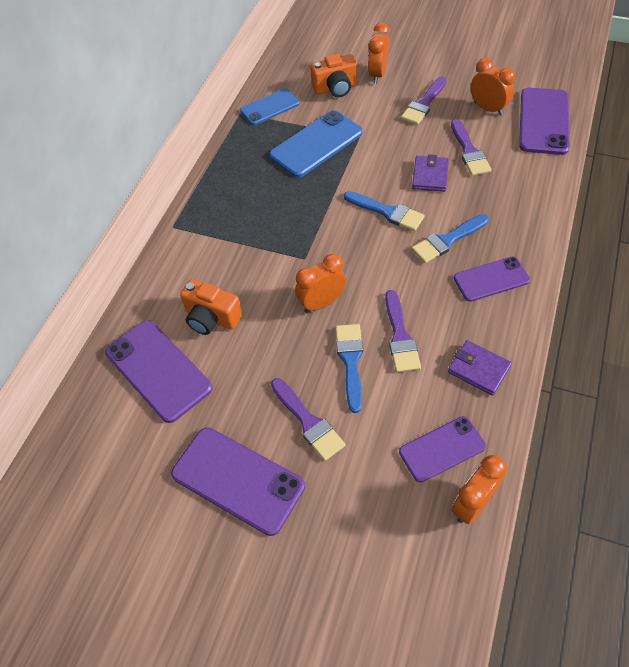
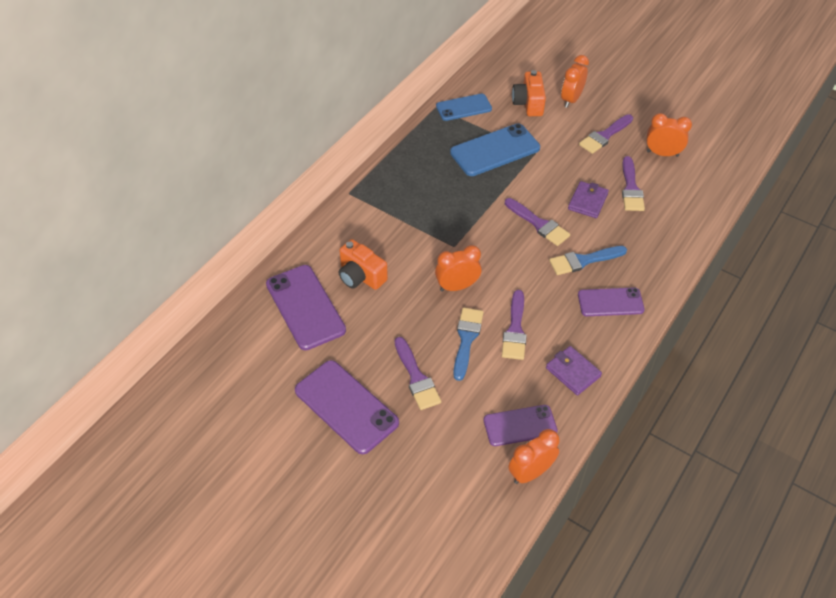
camera: 10 degrees right, 5 degrees down
(335, 88) = (528, 103): orange camera -> orange camera turned 90 degrees clockwise
(387, 212) = (539, 224): blue brush -> purple brush
(488, 109) = (662, 154): orange clock -> orange clock turned 45 degrees counterclockwise
(543, 121) = (710, 177): purple phone -> none

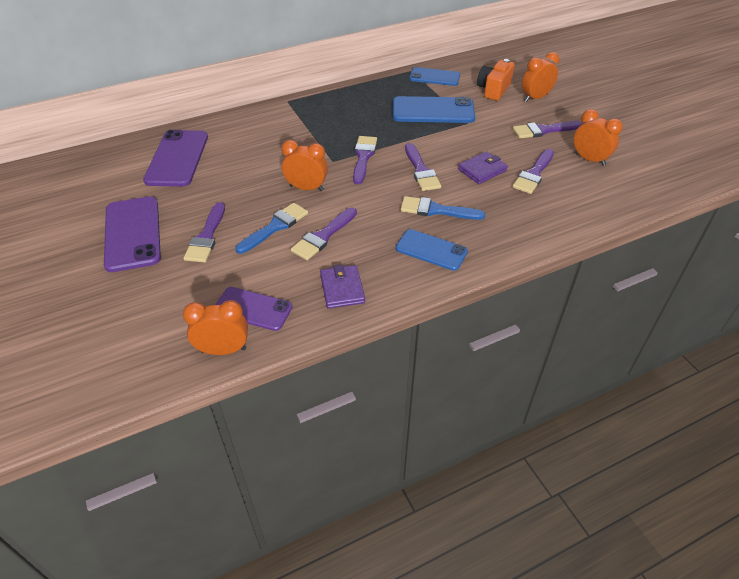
camera: 30 degrees right, 5 degrees down
(361, 276) = (239, 154): orange camera -> none
(477, 230) = (363, 157): none -> purple brush
(610, 302) = (431, 250): purple phone -> blue phone

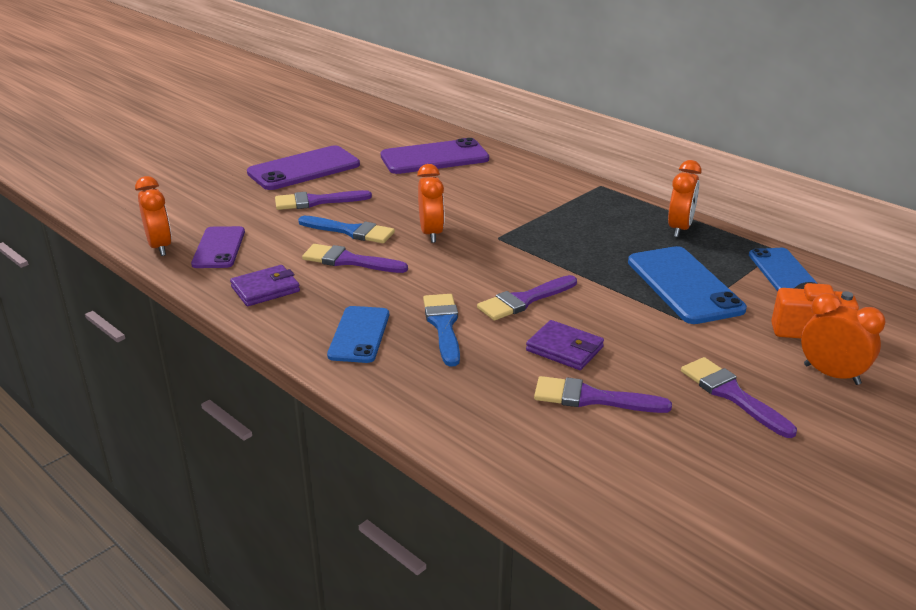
camera: 70 degrees right, 15 degrees down
(363, 157) = (521, 255): purple brush -> none
(589, 159) = (686, 455): orange clock -> orange clock (679, 228)

